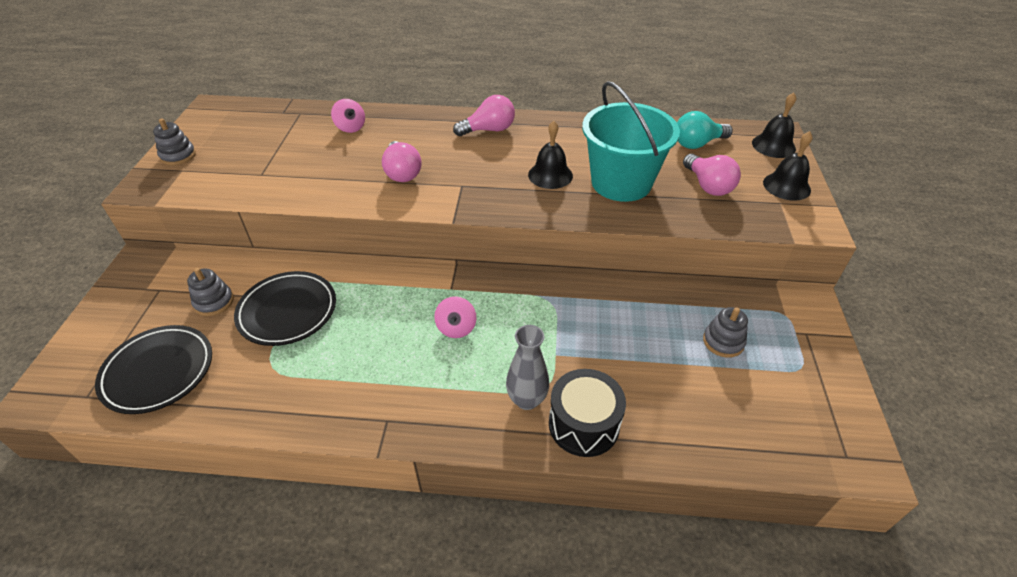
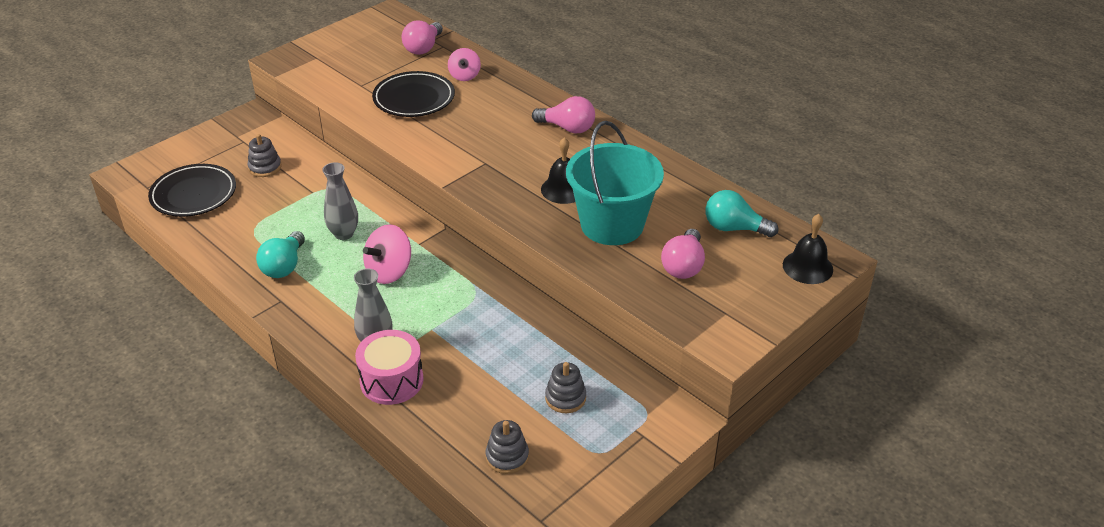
camera: 40 degrees right, 5 degrees down
(178, 156) = (325, 45): grey stacking toy -> grey stacking toy (507, 457)
(287, 311) = (300, 198): black plate -> black plate (414, 99)
(349, 384) = (284, 266): none -> turquoise light bulb
(372, 319) = (344, 234): none -> grey vase
(402, 173) = (455, 131): pink light bulb -> pink light bulb (423, 48)
(456, 328) = (389, 271): pink spinning top -> pink spinning top, size x1.55
(583, 424) = (391, 380): black drum -> pink drum
(786, 186) = (757, 304): black bell -> none

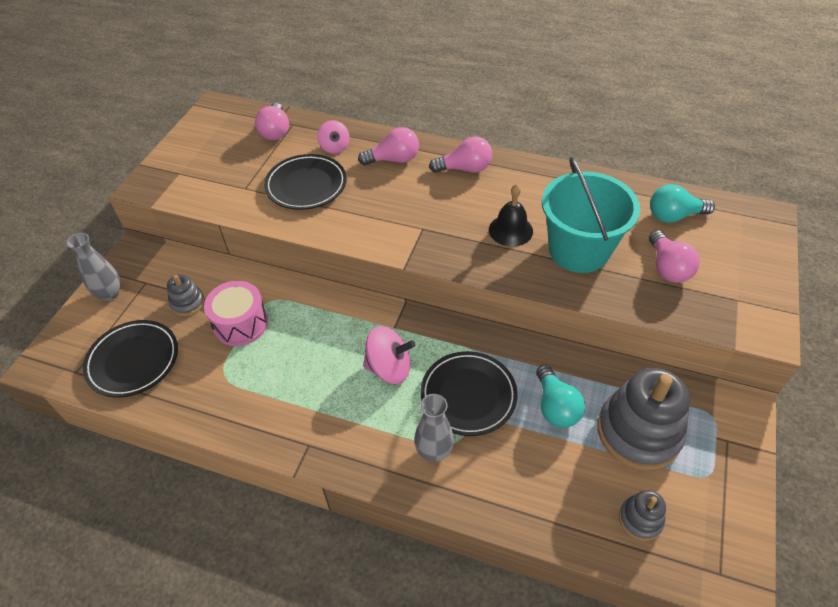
camera: 25 degrees left, 10 degrees up
(284, 266) = (284, 404): turquoise light bulb -> turquoise light bulb (555, 407)
(344, 234) = (317, 345): grey vase -> grey vase (110, 294)
(389, 271) = (389, 368): pink spinning top -> pink spinning top turned 105 degrees counterclockwise
(391, 380) = (478, 486): pink drum -> pink drum (240, 323)
(439, 315) = (468, 395): none -> black plate
(508, 101) = (394, 160): none -> pink light bulb
(565, 398) = (638, 432): grey stacking toy -> grey stacking toy, size x2.09
(807, 267) = (756, 230): black bell -> none

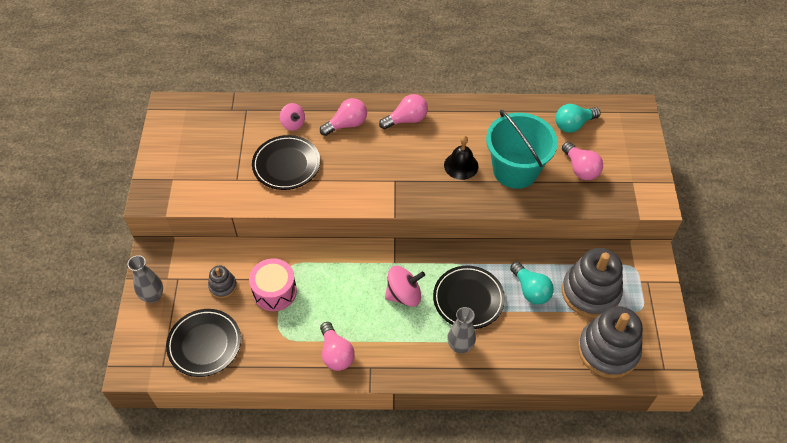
camera: 20 degrees left, 5 degrees up
(275, 131) = (235, 120): pink light bulb -> pink light bulb (336, 353)
(640, 519) = (608, 350): grey stacking toy -> grey stacking toy, size x2.09

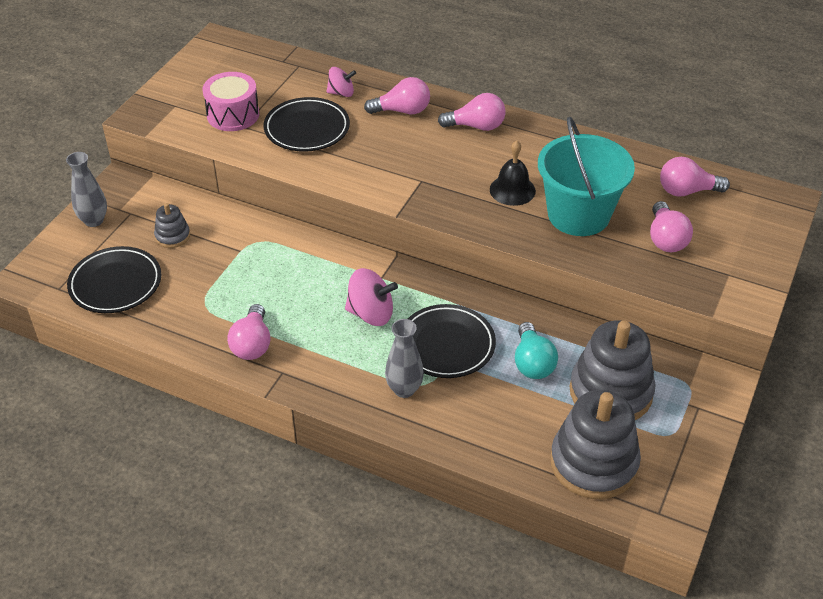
camera: 25 degrees right, 10 degrees down
(274, 291) = (225, 260): pink drum -> pink drum (233, 115)
(293, 124) = (341, 93): pink spinning top -> pink spinning top turned 75 degrees counterclockwise
(573, 125) = (686, 191): turquoise light bulb -> pink light bulb

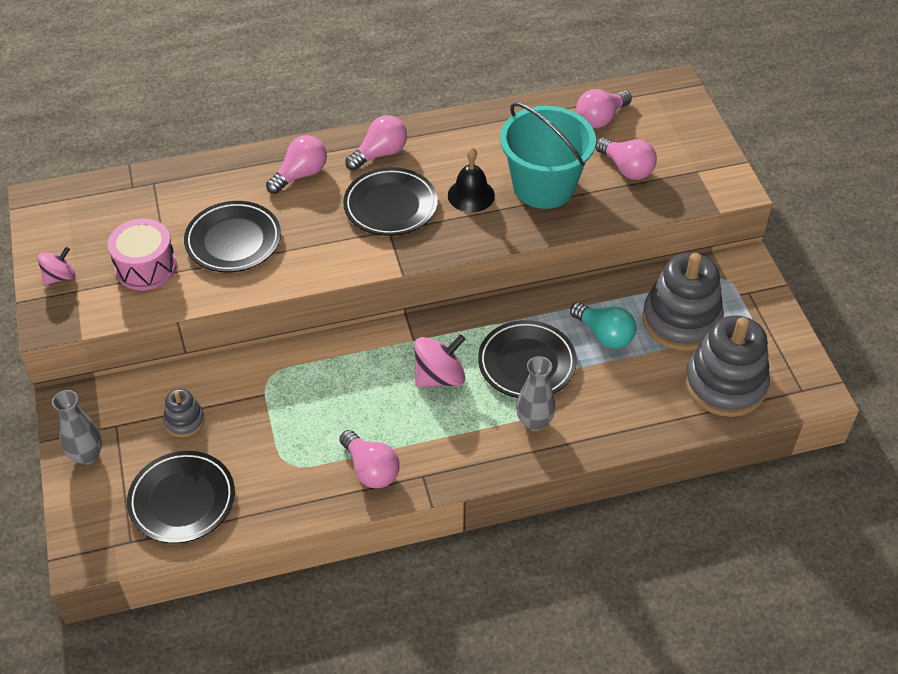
camera: 40 degrees left, 5 degrees up
(341, 93) = (226, 188): pink spinning top -> pink spinning top (60, 277)
(442, 165) = (390, 206): none -> black plate

